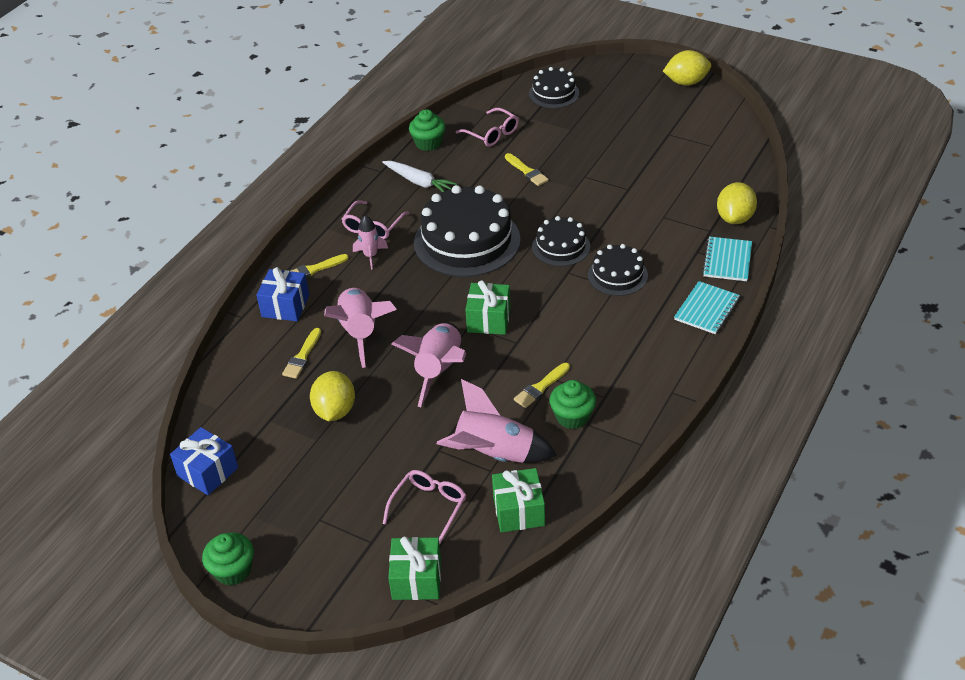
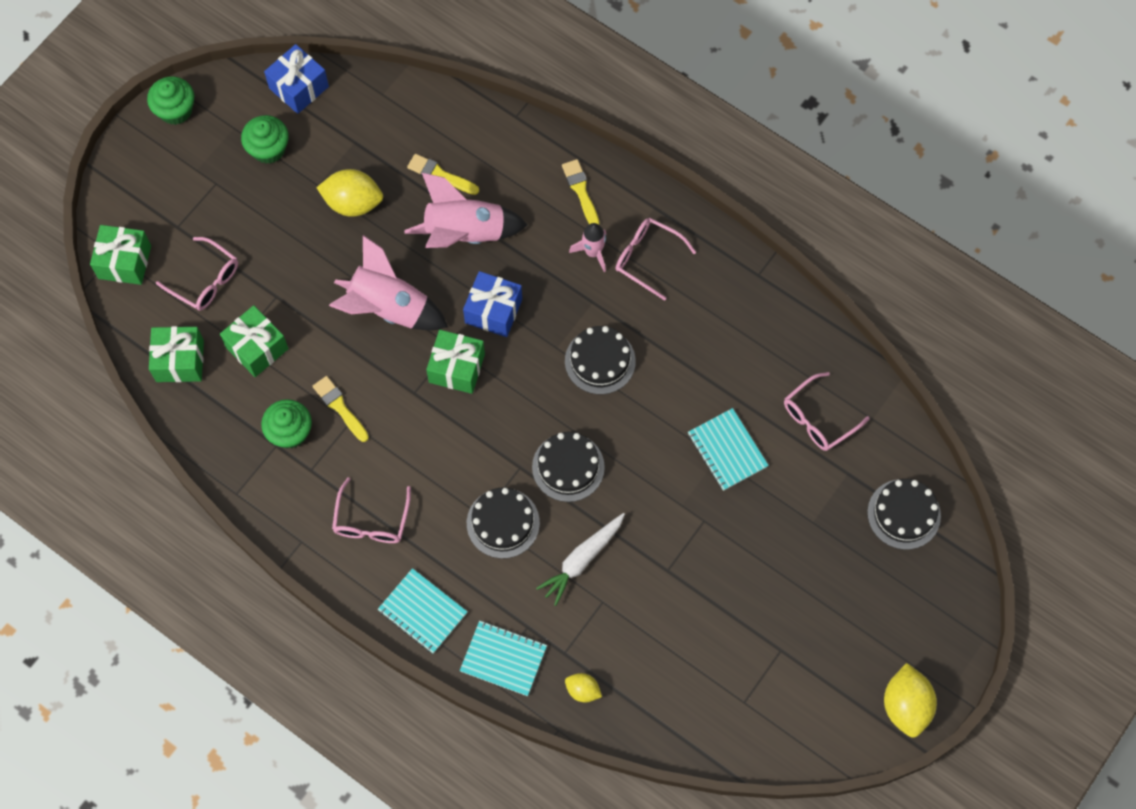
camera: 95 degrees right, 25 degrees up
(285, 306) = (524, 160): blue gift -> blue gift (493, 311)
(419, 182) = (727, 317): white carrot -> white carrot (582, 560)
(428, 143) = (810, 337): green cupcake -> green cupcake (268, 149)
(467, 241) = (600, 361): black cake -> black cake, size x0.54
(494, 454) = (257, 348): pink rocket -> green gift
(526, 171) = (727, 450): yellow brush -> turquoise notebook
(639, 351) = (371, 520): none -> pink glasses
(735, 218) = (583, 690): yellow lemon -> yellow lemon, size x0.55

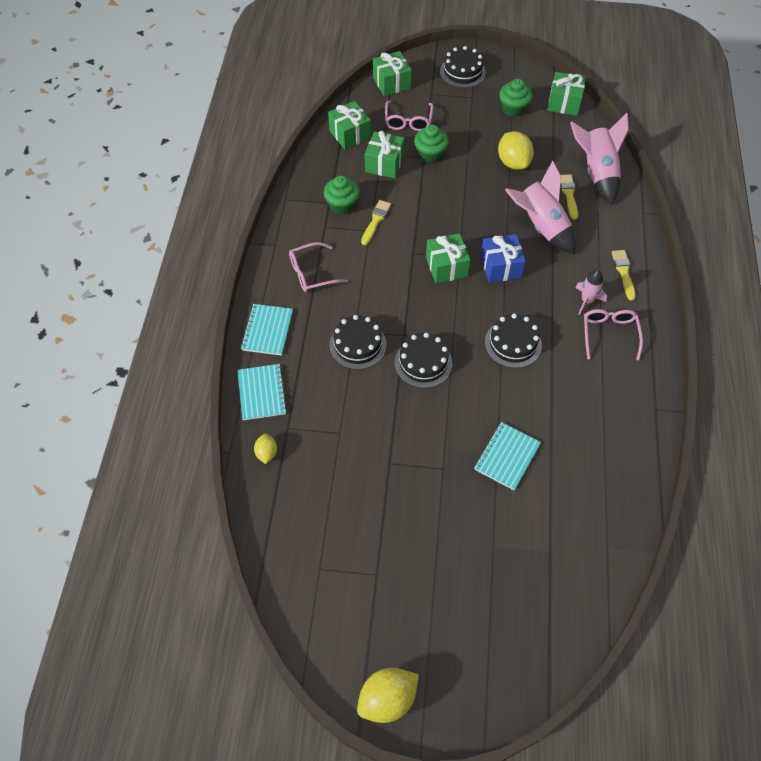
camera: 60 degrees right, 10 degrees down
(175, 110) = (501, 59): green cupcake -> green cupcake (430, 154)
(299, 87) = (564, 103): blue gift -> green gift
(388, 308) = (459, 212): pink rocket -> pink rocket (597, 173)
(581, 191) = (623, 272): yellow brush -> yellow brush turned 45 degrees counterclockwise
(582, 560) = (362, 404): white carrot -> none
(818, 418) = (577, 507): pink glasses -> none
(904, 514) = (547, 613): black cake -> black cake (462, 72)

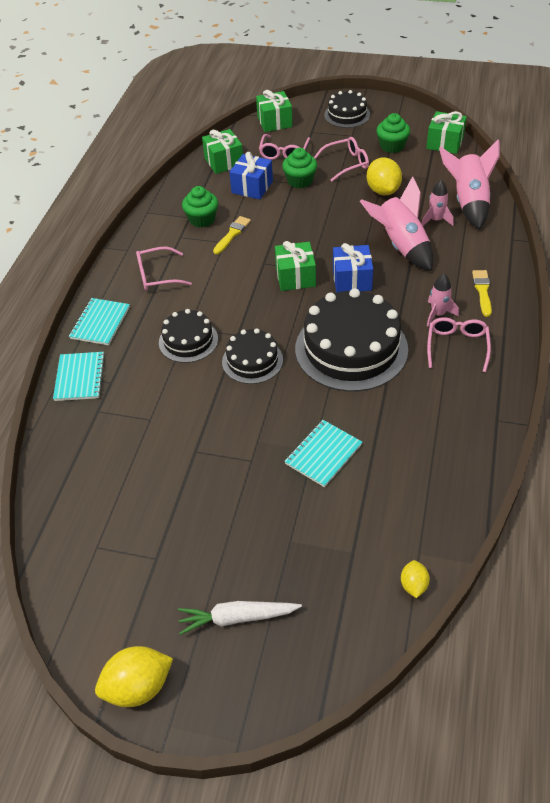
camera: 10 degrees right, 10 degrees down
(266, 453) = (70, 433): yellow lemon -> yellow lemon (413, 585)
(384, 164) = (252, 187): green gift -> blue gift
(460, 625) = (237, 618): none -> white carrot
(472, 132) = (346, 164): none -> pink glasses
(513, 343) = (351, 349): black cake -> black cake, size x1.85
(569, 195) = (436, 220): yellow brush -> pink rocket

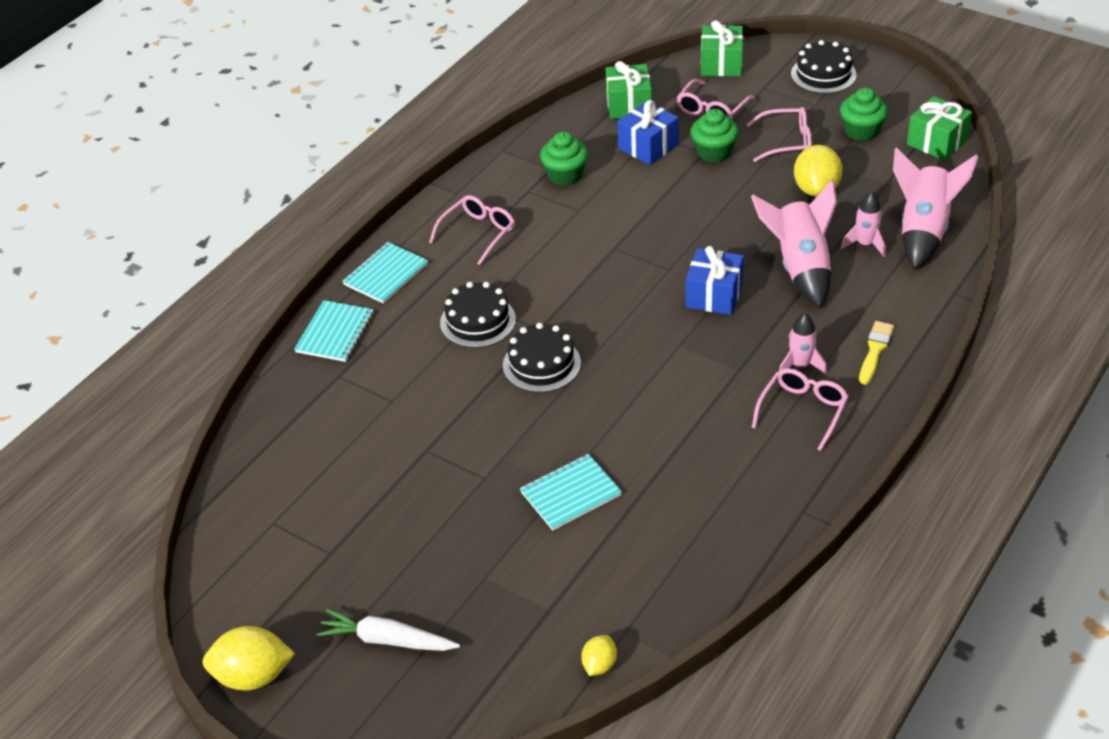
camera: 20 degrees right, 5 degrees down
(157, 275) = (478, 233): pink glasses -> pink glasses turned 120 degrees clockwise
(232, 234) = (593, 202): yellow brush -> none
(295, 277) = (645, 275): green gift -> none
(351, 349) = (668, 380): black cake -> none

